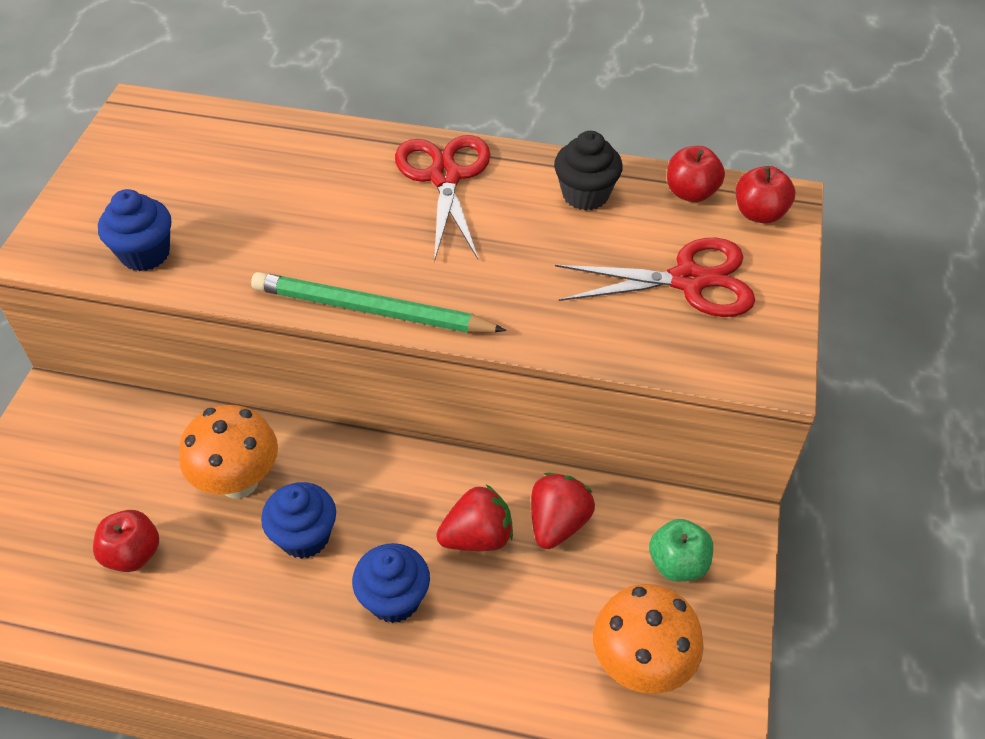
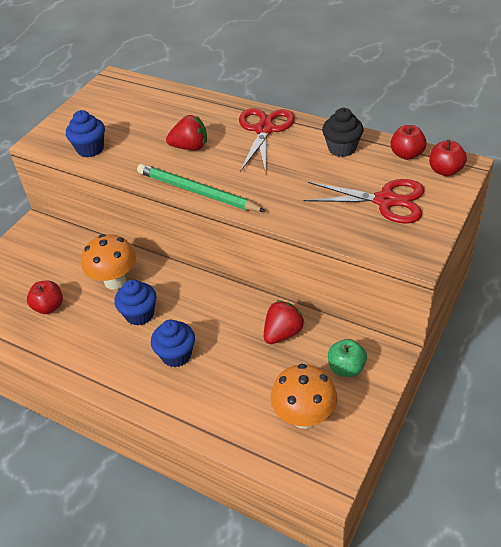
camera: 20 degrees right, 5 degrees down
(477, 537) = (234, 332): red strawberry -> red strawberry (190, 147)

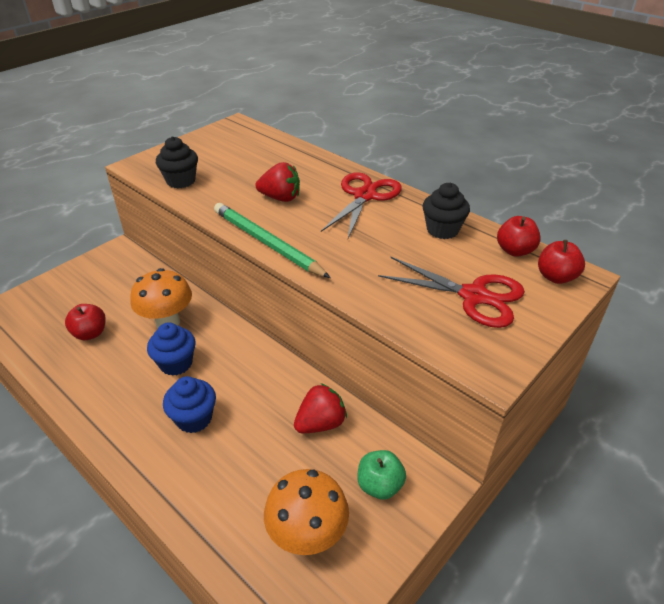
camera: 10 degrees right, 5 degrees down
(90, 149) = (181, 181): blue cupcake -> black cupcake

